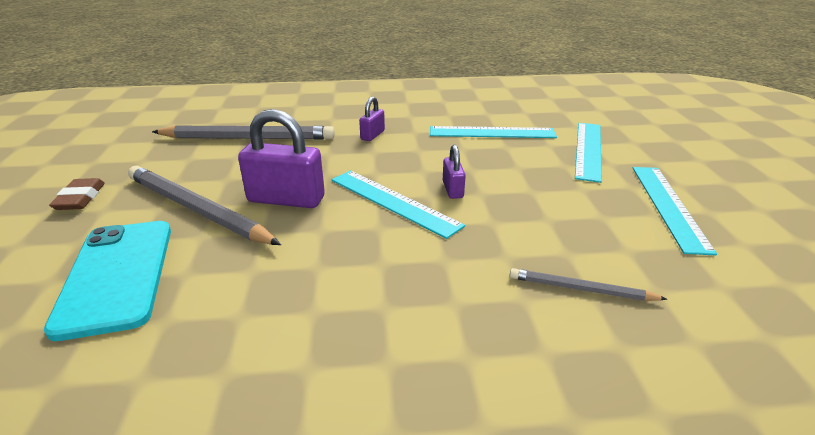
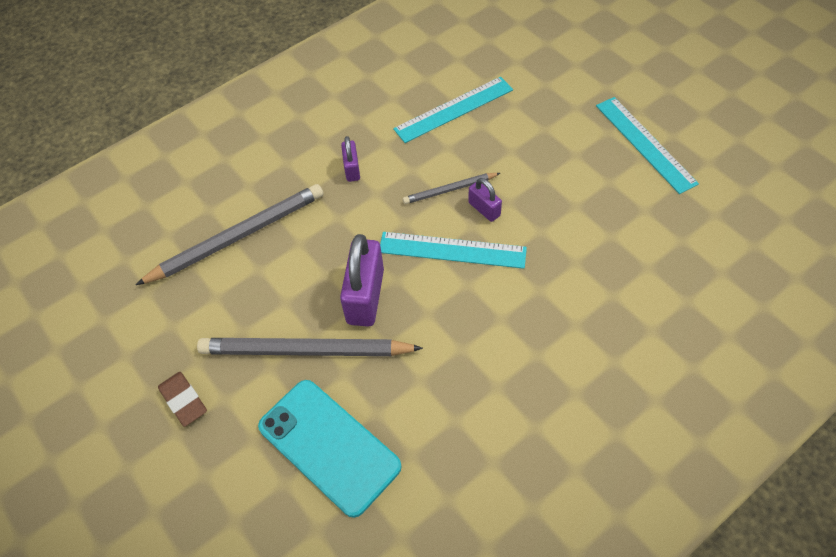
camera: 30 degrees left, 25 degrees up
(286, 199) = (365, 296): purple padlock -> purple padlock turned 60 degrees counterclockwise
(581, 289) = (639, 266): grey pencil -> grey pencil (450, 190)
(588, 150) = (548, 96): turquoise ruler -> none

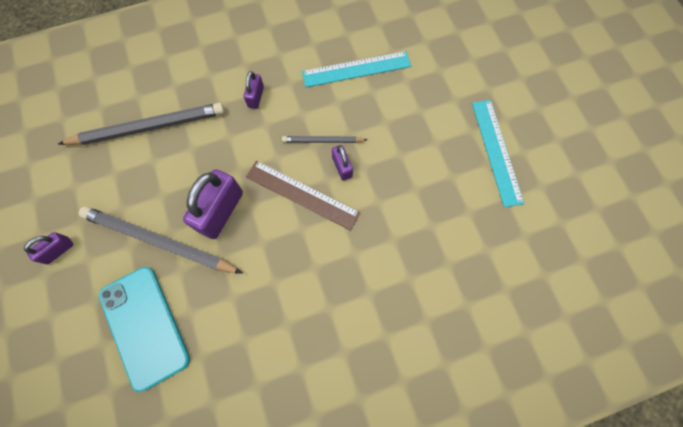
camera: 15 degrees right, 15 degrees up
(184, 400) = (58, 250): brown eraser -> purple padlock
(452, 250) = (302, 194): turquoise ruler -> brown ruler

